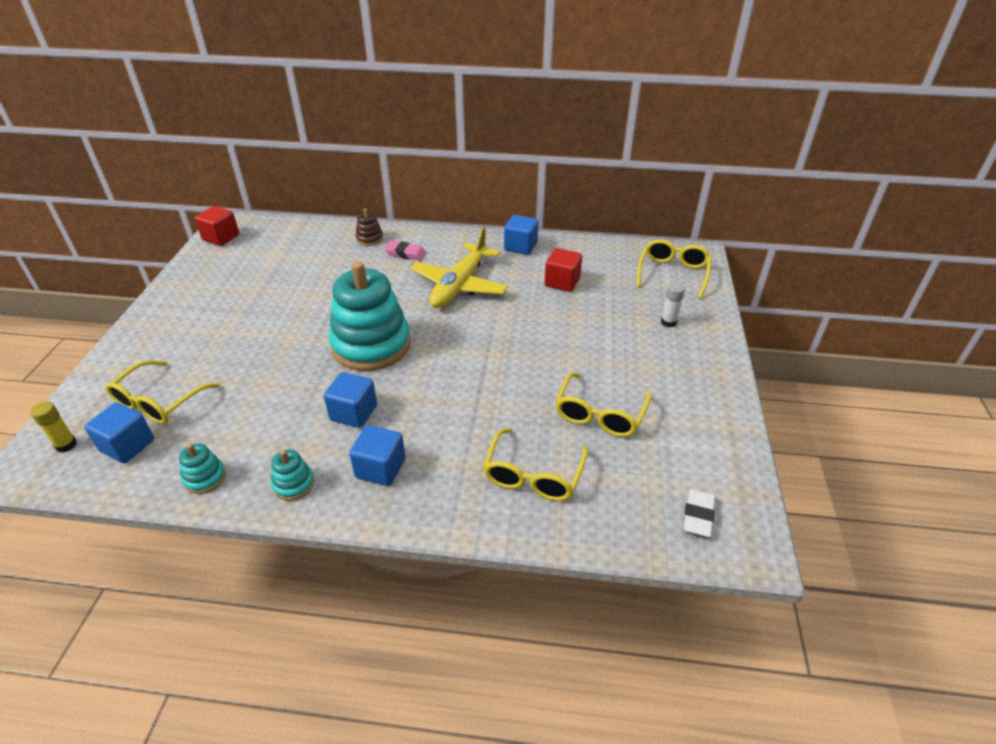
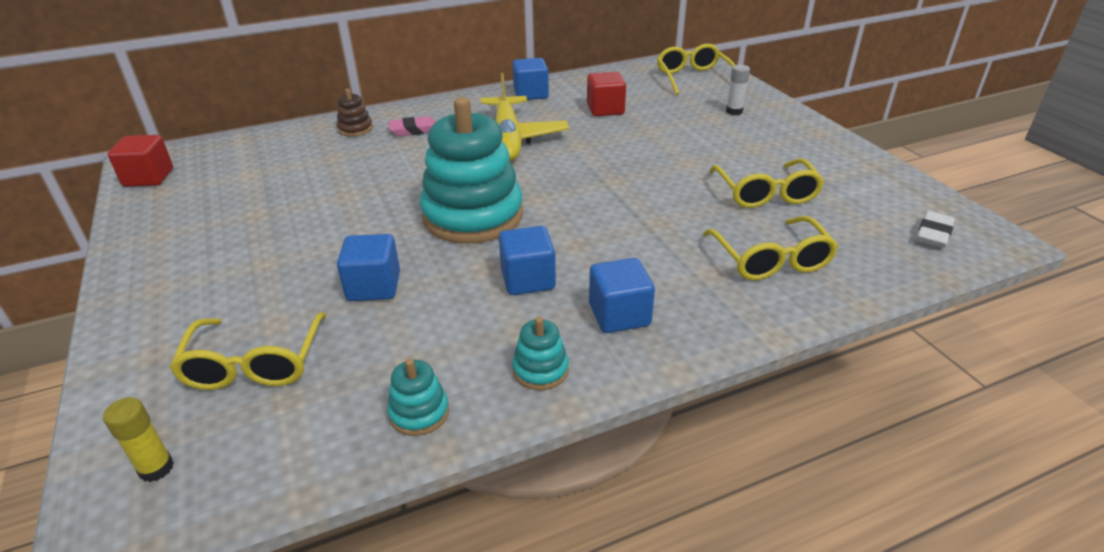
camera: 30 degrees left, 5 degrees down
(127, 445) = (262, 427): blue cube -> blue cube (374, 286)
(698, 515) = (933, 234): white eraser -> white eraser turned 45 degrees clockwise

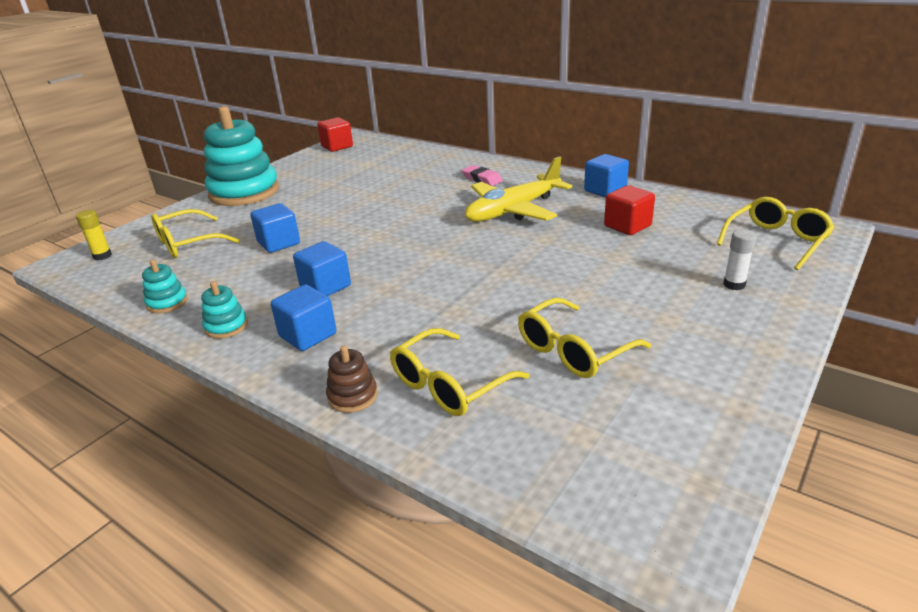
camera: 60 degrees right, 5 degrees down
(355, 129) = (458, 164): brown stacking toy -> brown stacking toy (352, 396)
(473, 216) = (388, 240): turquoise stacking toy -> turquoise stacking toy (244, 192)
(933, 234) = (619, 488): white eraser -> none

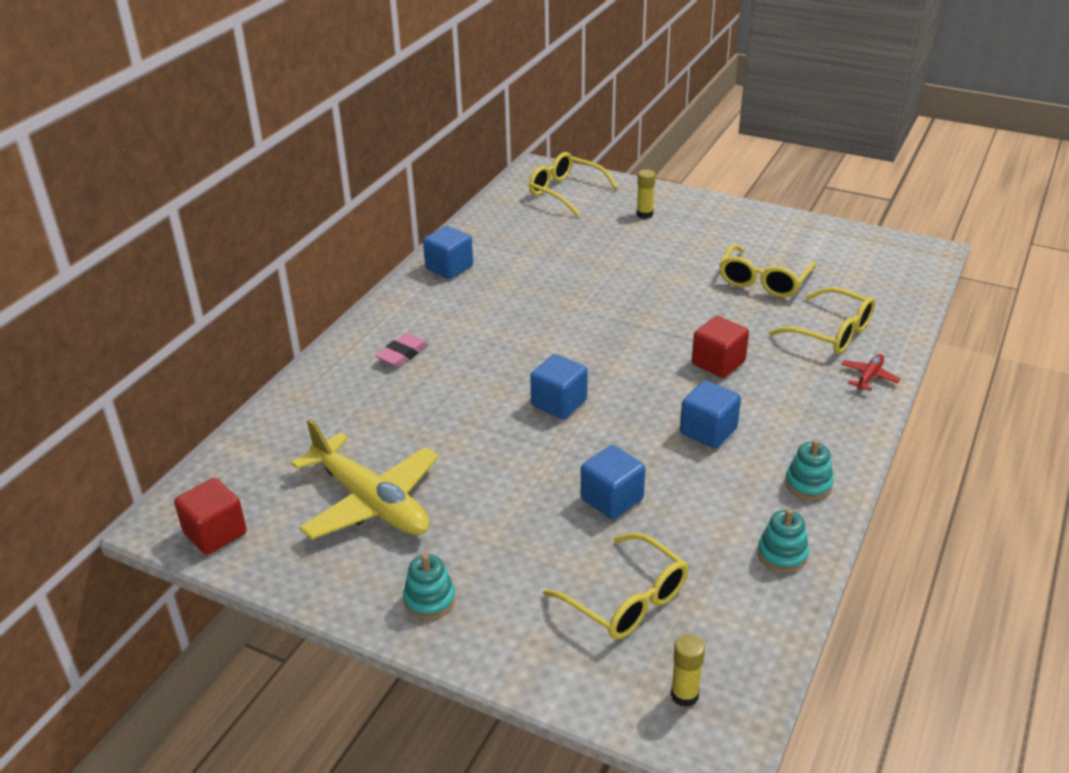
camera: 100 degrees left, 5 degrees up
(244, 192) = (429, 600): turquoise stacking toy -> turquoise stacking toy, size x0.42
(308, 335) = (799, 421): blue cube -> blue cube (559, 403)
(352, 396) = (869, 377): brown stacking toy -> red plane
(514, 210) = (503, 323): yellow plane -> yellow plane (371, 501)
(573, 350) = (763, 281): yellow glasses -> yellow glasses turned 75 degrees clockwise
(627, 226) = (540, 256): red cube -> red cube (718, 363)
(734, 284) = (644, 214): white glue stick -> yellow glue stick

